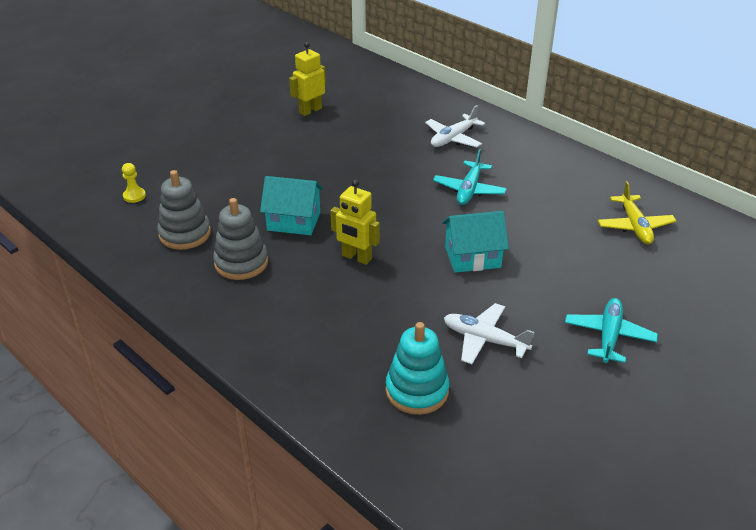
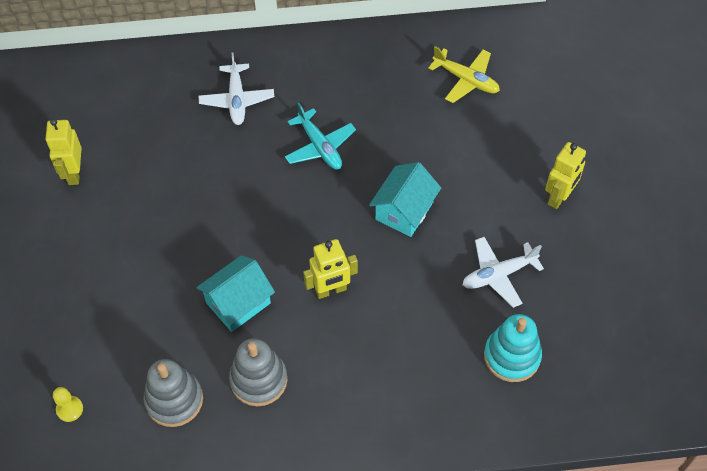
camera: 50 degrees left, 20 degrees up
(609, 336) = (559, 197): turquoise plane -> yellow robot

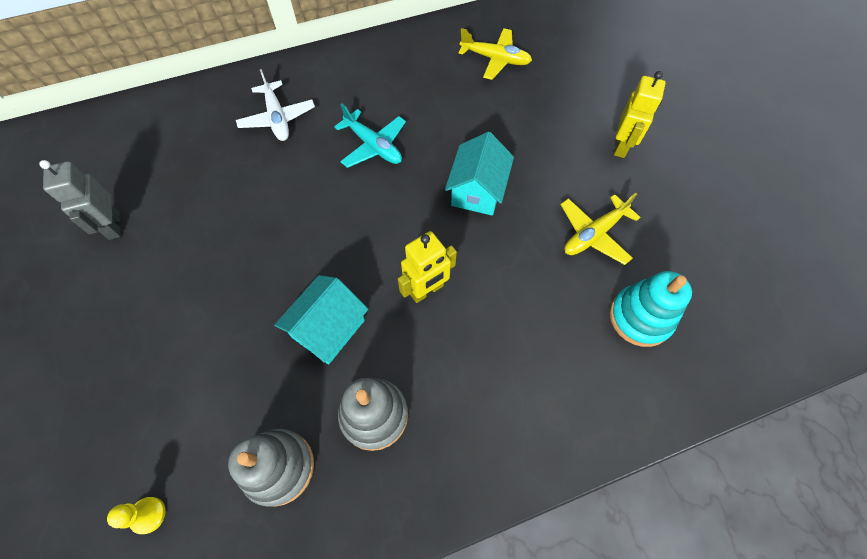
camera: 15 degrees left, 5 degrees up
(74, 173) = (114, 226): yellow robot -> grey robot
(498, 275) = (594, 234): white plane -> yellow plane

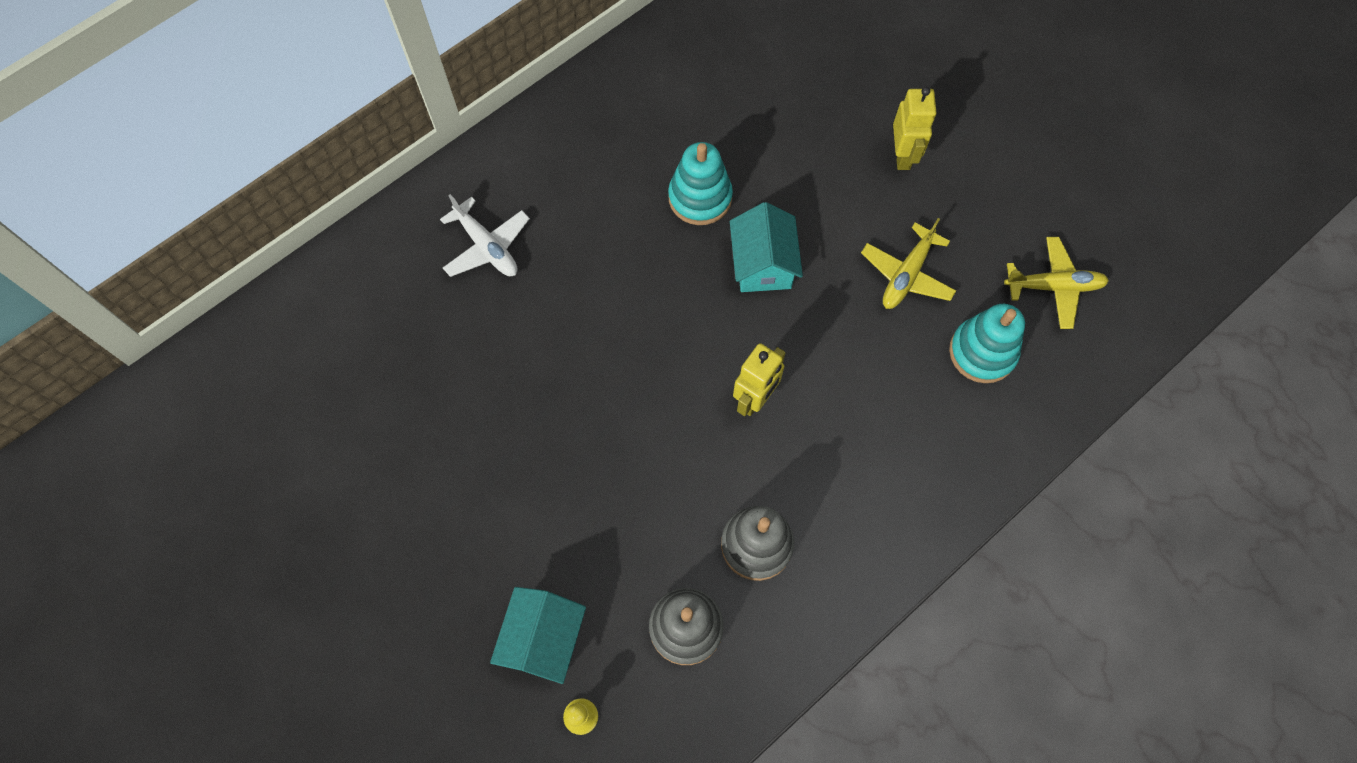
camera: 20 degrees left, 5 degrees up
(114, 226) = (365, 446): grey robot -> none
(328, 328) = (669, 475): turquoise house -> turquoise house (543, 639)
(373, 146) = (620, 246): turquoise plane -> none
(449, 131) = (700, 197): none -> turquoise stacking toy
(495, 59) = (716, 80): yellow plane -> yellow plane (1054, 286)

